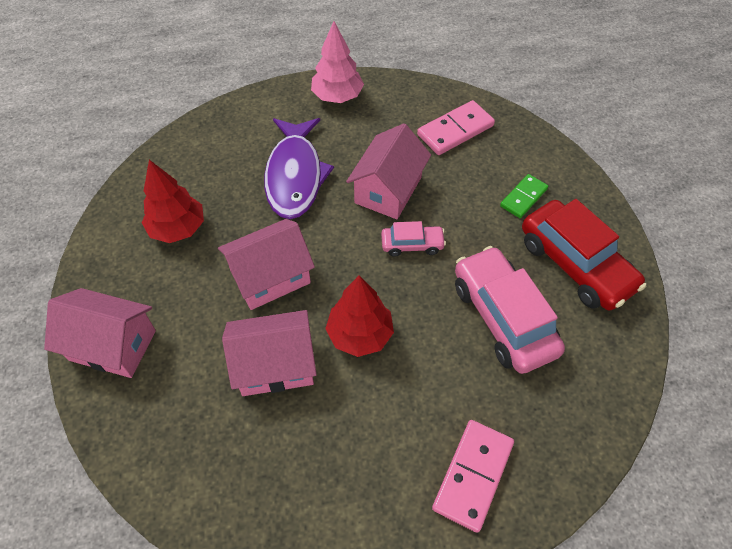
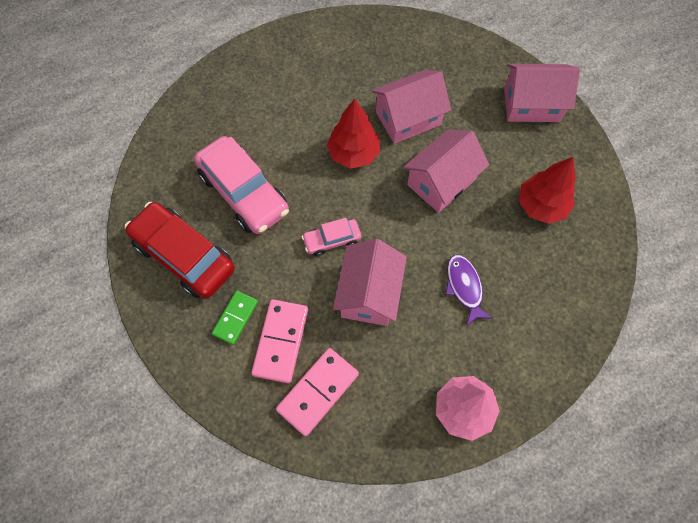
camera: 165 degrees right, 10 degrees up
(295, 176) = (464, 287): purple fish -> purple fish, size x0.55
(472, 475) = (253, 84): pink domino -> pink domino (281, 341)

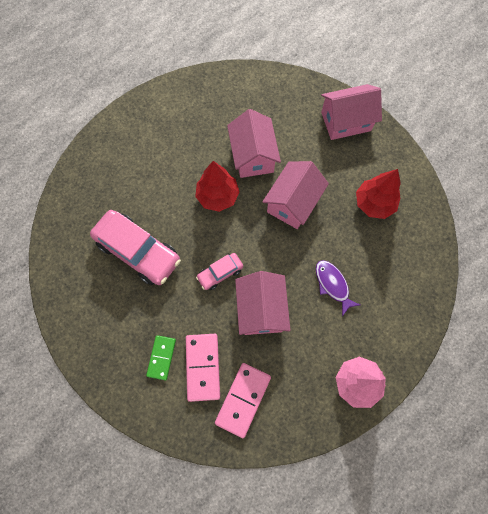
camera: 15 degrees left, 5 degrees up
(184, 256) = (105, 317): red car -> none
(408, 118) = (253, 156): pink house -> pink house turned 60 degrees counterclockwise

